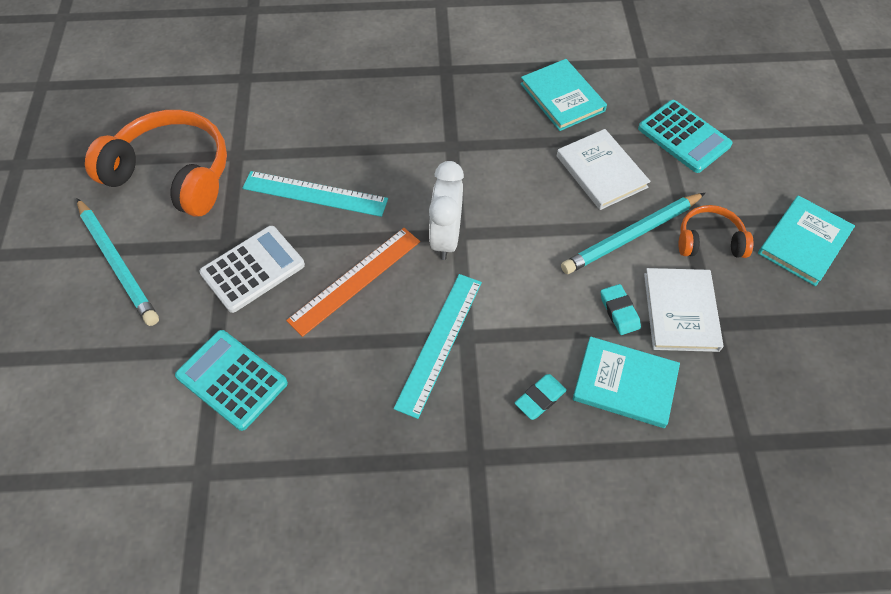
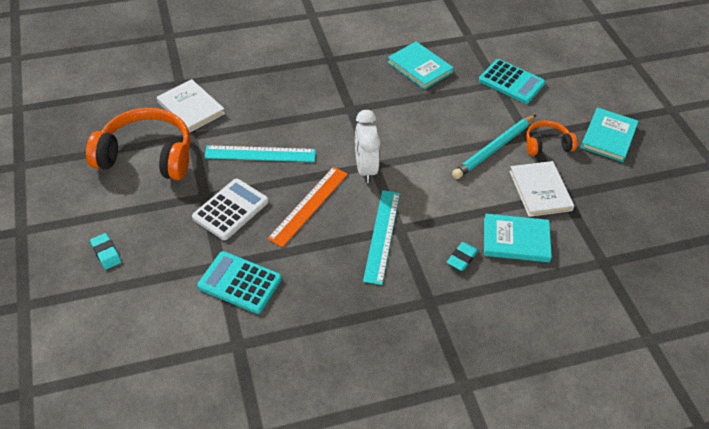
camera: 15 degrees left, 10 degrees down
(118, 264) = (125, 221): turquoise pencil -> none
(601, 171) = (461, 111): white book -> white book (191, 108)
(619, 311) = (499, 197): turquoise eraser -> turquoise eraser (106, 253)

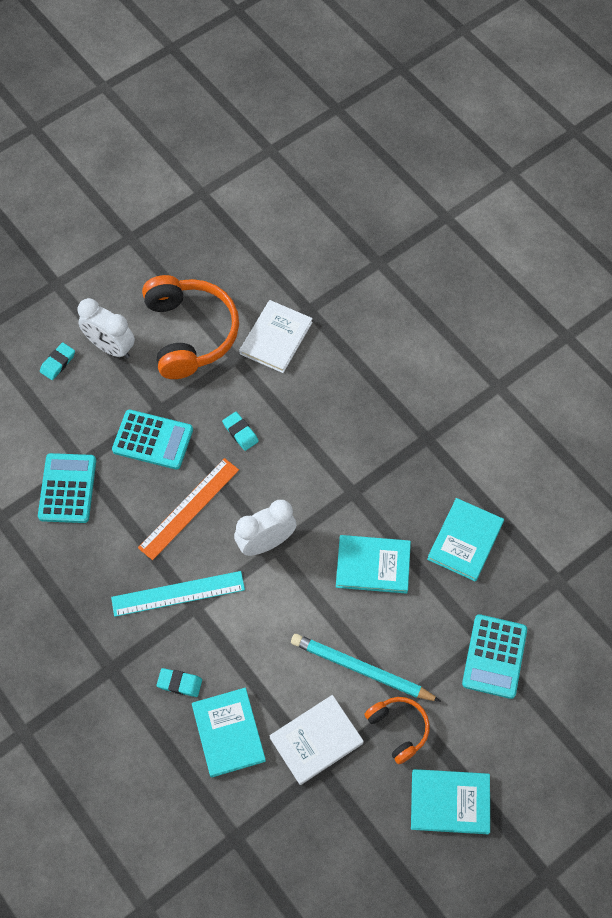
camera: 70 degrees right, 15 degrees up
(119, 211) = (111, 347): none -> white clock
(230, 209) = (153, 440): white calculator -> turquoise calculator
(260, 154) = (240, 432): turquoise ruler -> turquoise eraser
(309, 205) = (189, 508): orange ruler -> orange ruler turned 60 degrees counterclockwise
(415, 117) = (373, 565): none -> turquoise book

